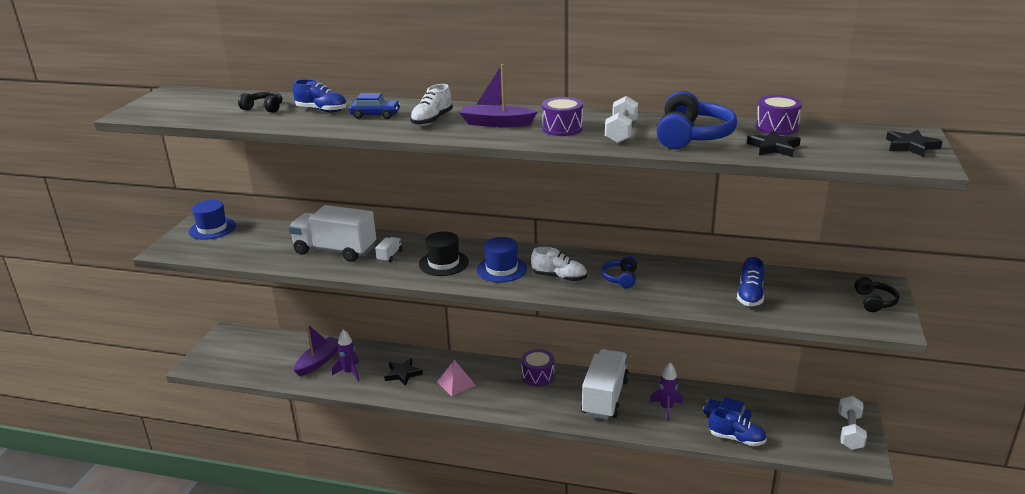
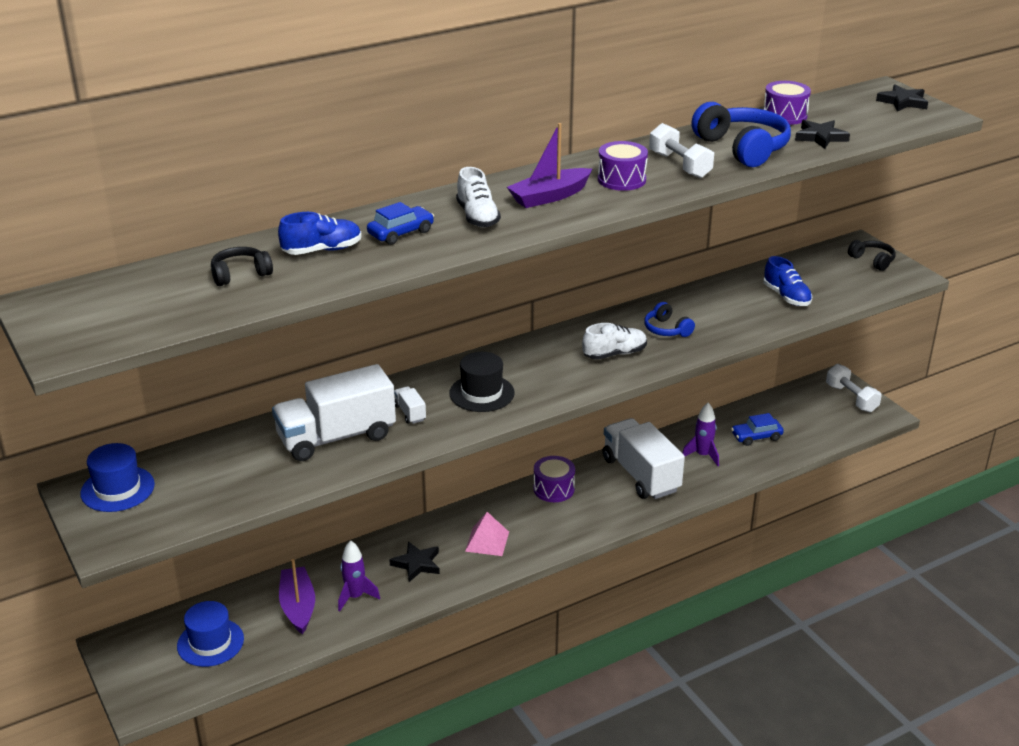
camera: 45 degrees left, 5 degrees up
(501, 269) = (549, 372): blue hat -> blue hat (210, 642)
(736, 438) = (786, 450): blue shoe -> none

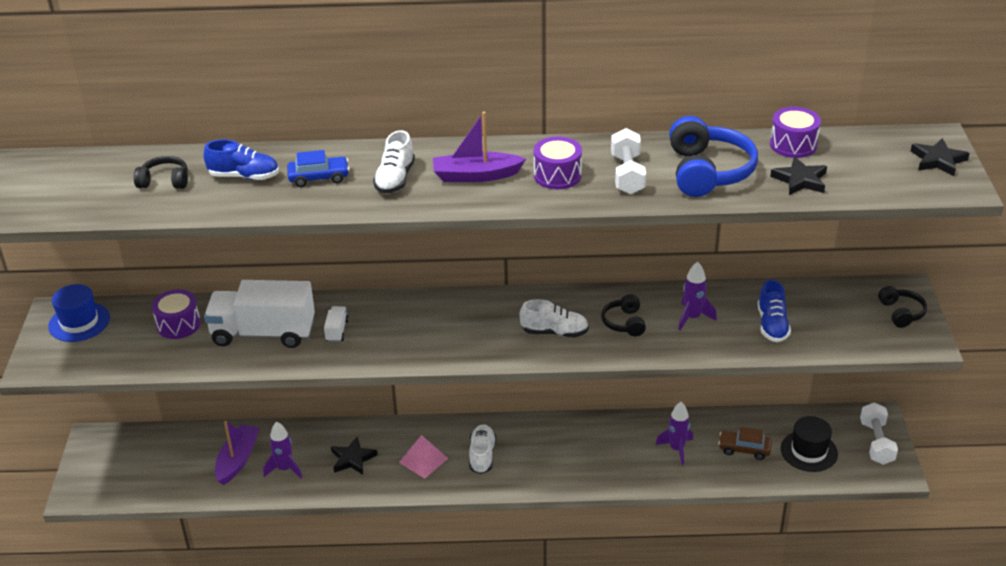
camera: 30 degrees right, 5 degrees up
(210, 642) = (156, 464): blue hat -> none
(481, 393) = (409, 332): black hat -> black hat (809, 451)
(539, 518) = (482, 456): none -> white shoe
(553, 489) = (517, 433): purple drum -> purple drum (178, 324)
(640, 475) = (604, 447): white truck -> none
(666, 329) = (624, 323): blue headphones -> black headphones
(718, 309) = (692, 318): none -> purple rocket
(756, 437) = (744, 449): blue car -> brown car

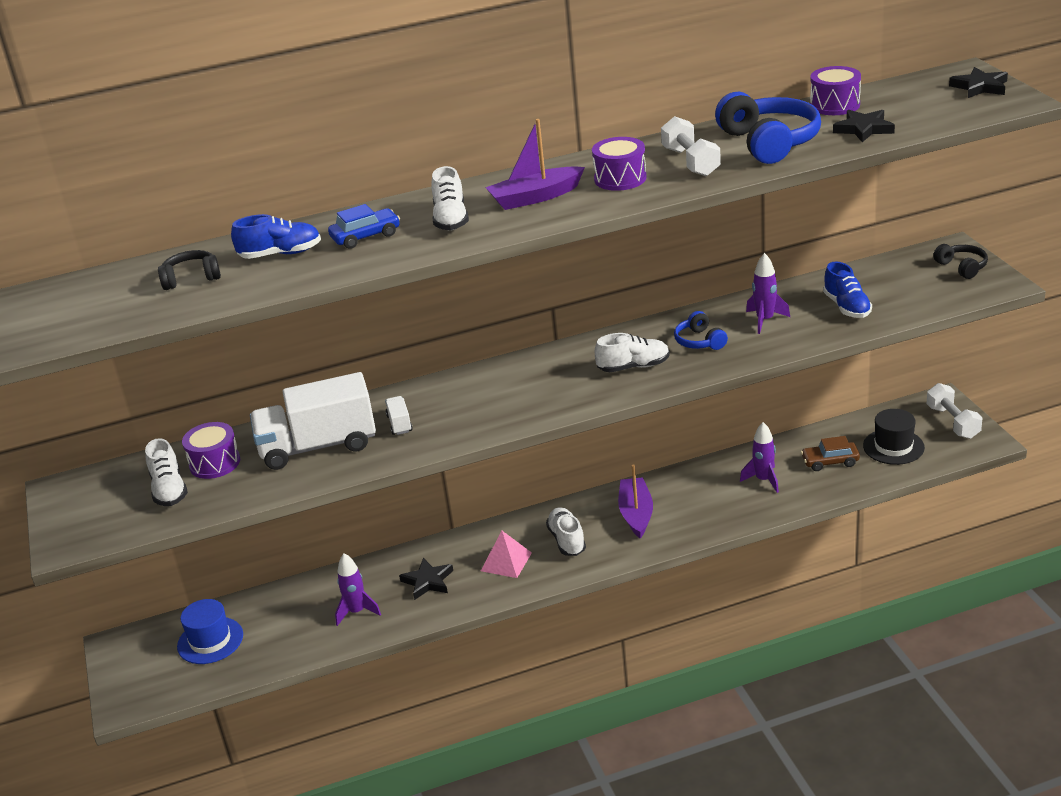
camera: 15 degrees left, 5 degrees down
(79, 322) = (95, 490): blue hat -> blue hat (210, 640)
(133, 339) = (169, 490): none -> white shoe
(238, 460) = (298, 618): purple boat -> purple boat (636, 514)
(624, 323) = (699, 341): black headphones -> blue headphones

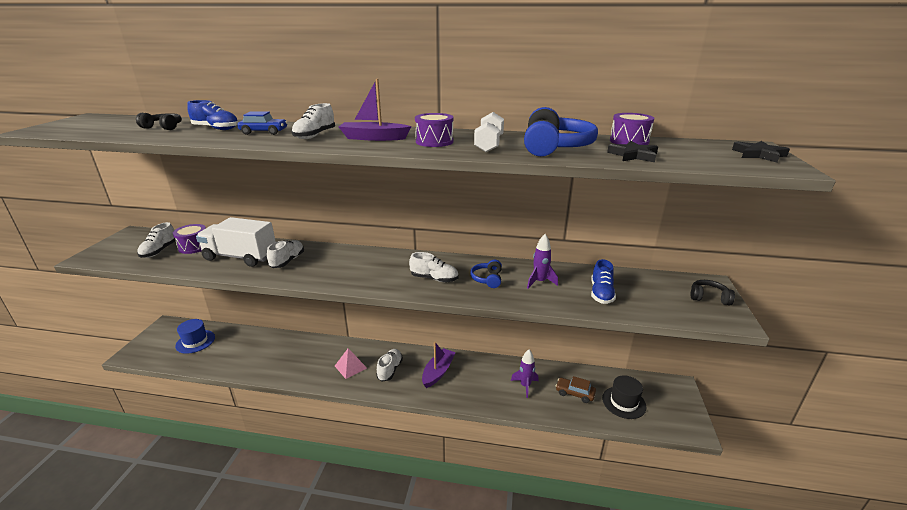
camera: 25 degrees right, 5 degrees down
(357, 612) = (262, 359): purple rocket -> none
(399, 424) = (287, 261): white truck -> white shoe
(428, 581) = (307, 359): black star -> none
(953, 422) = (677, 404): white dumbbell -> none
(962, 267) = (708, 298): black headphones -> black headphones turned 75 degrees counterclockwise

